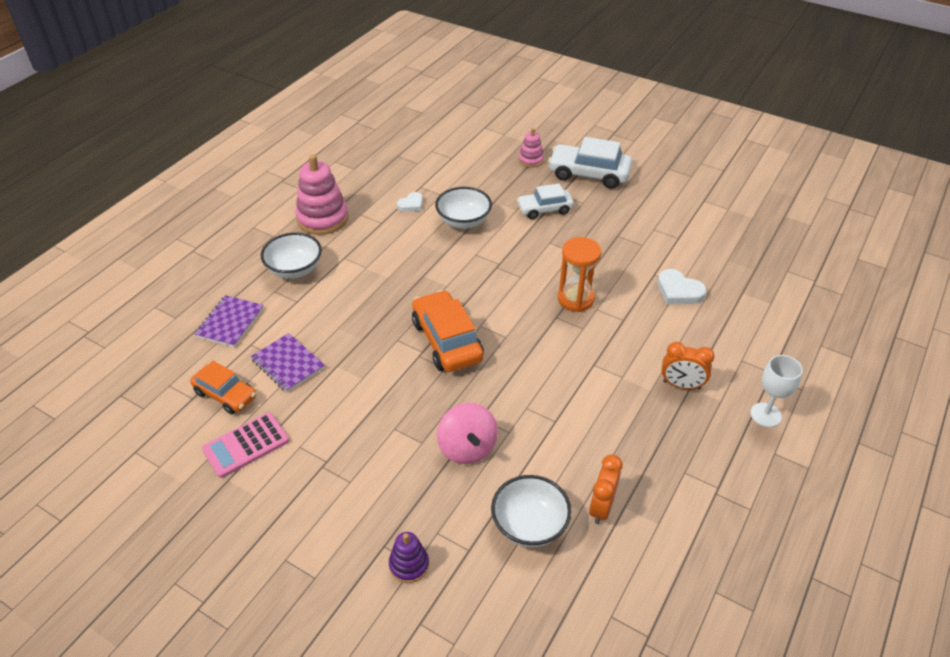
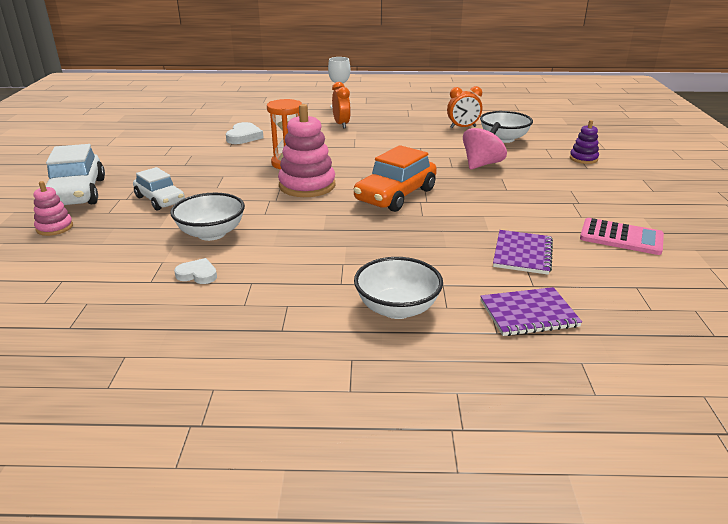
camera: 120 degrees left, 15 degrees down
(225, 395) = (602, 270): orange car -> none
(322, 218) = (277, 331): pink stacking toy -> pink stacking toy (307, 186)

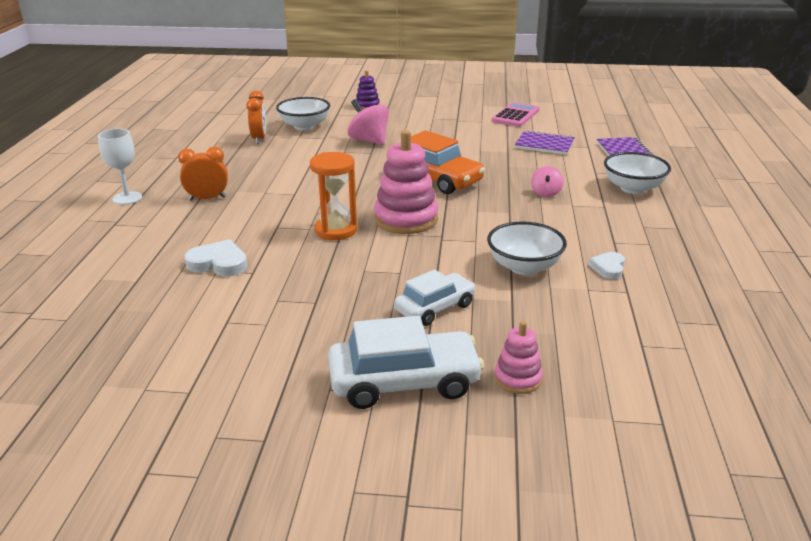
camera: 85 degrees left, 0 degrees up
(371, 249) = (546, 193): none -> pink spinning top

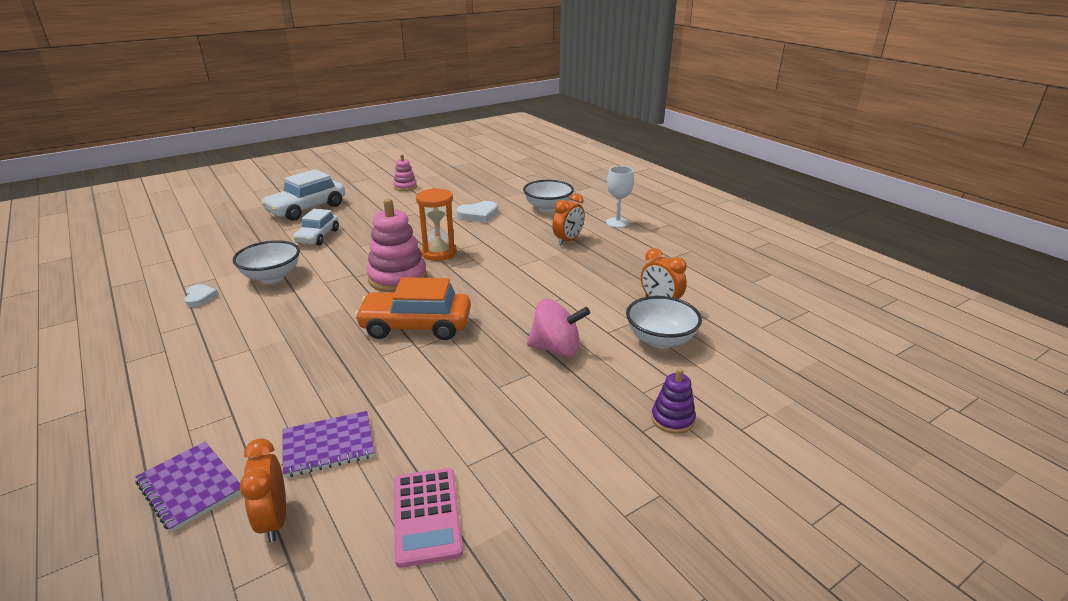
camera: 140 degrees right, 0 degrees up
(518, 379) = (247, 225): pink stacking toy -> pink stacking toy (405, 187)
(546, 193) = (285, 353): pink spinning top -> none
(584, 132) = (274, 520): none -> orange clock
(633, 188) = (175, 403): white bowl -> white bowl (548, 207)

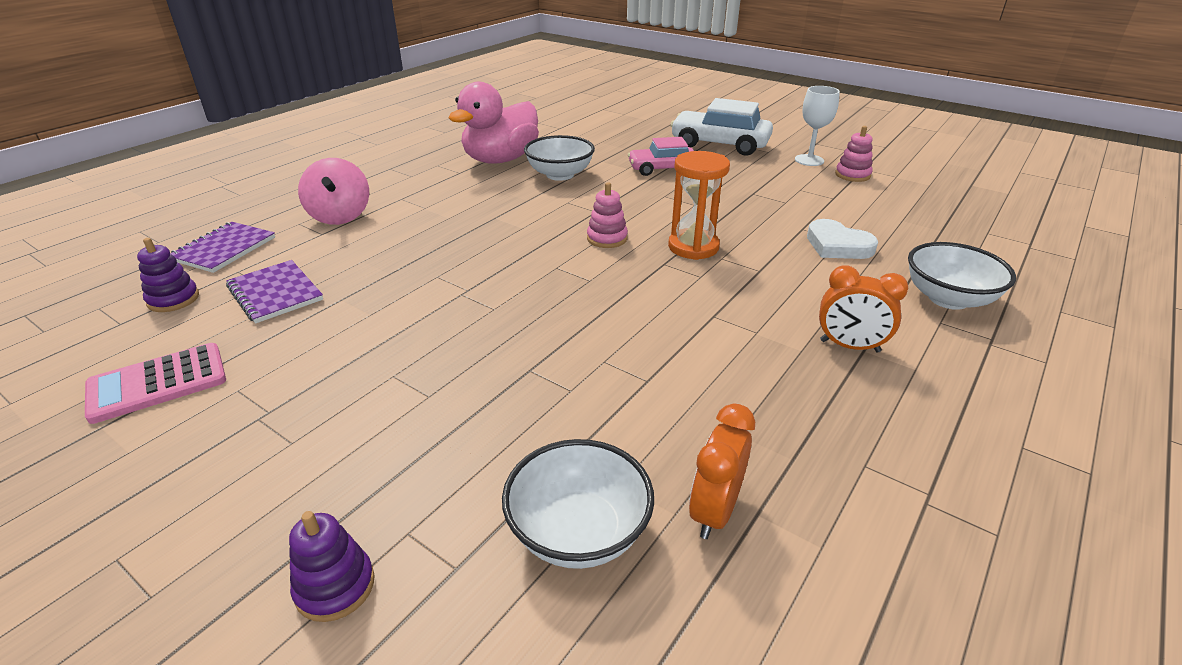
camera: 70 degrees right, 5 degrees up
(200, 297) = (501, 160): white heart -> pink duck
(274, 520) = (173, 299): orange clock -> purple stacking toy
(318, 237) = (662, 169): white car -> pink car
(397, 278) = (607, 238): pink stacking toy -> pink stacking toy, size x0.53
(416, 326) = (506, 280): orange car -> none
(556, 349) = (498, 407): pink spinning top -> pink spinning top (340, 216)
(617, 223) = (994, 391): white goblet -> white goblet (809, 160)

